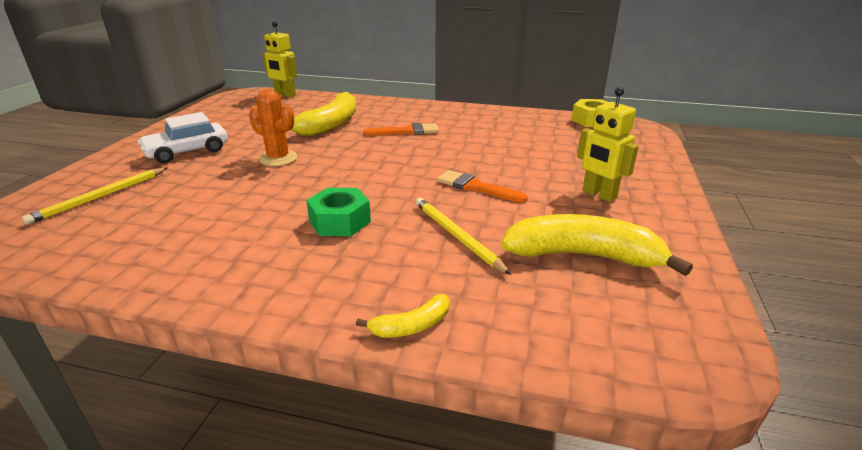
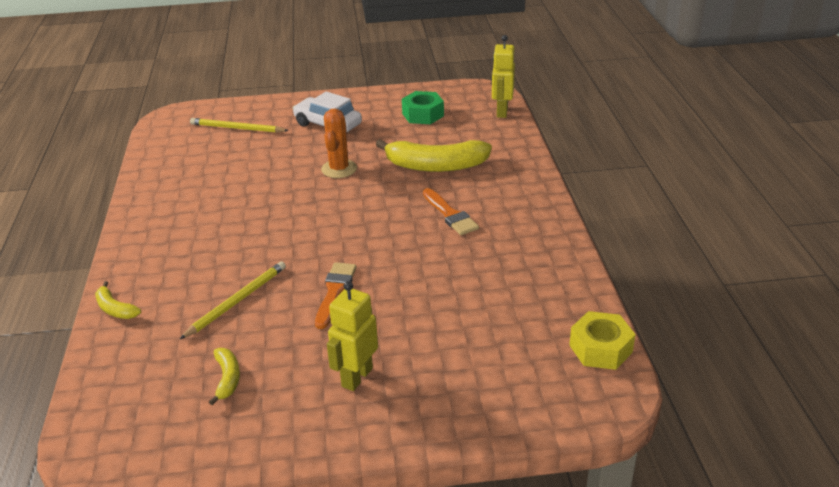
camera: 70 degrees right, 5 degrees up
(340, 221) = (240, 237): green nut -> green nut (423, 115)
(583, 255) = (227, 379): yellow banana -> yellow banana, size x0.48

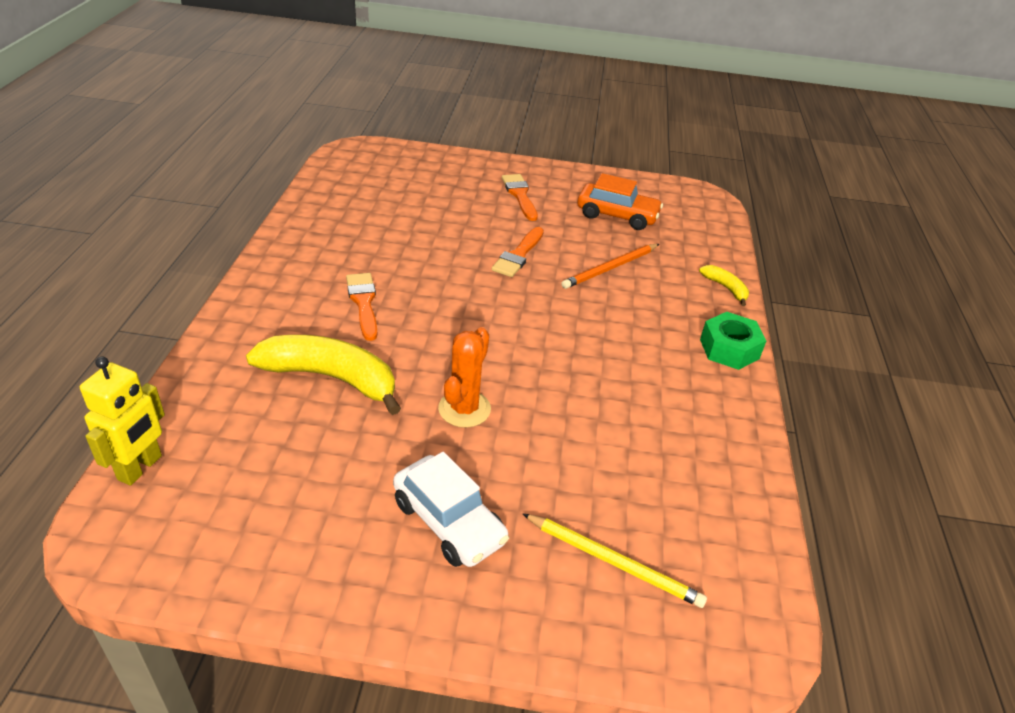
camera: 170 degrees left, 5 degrees up
(227, 379) = (617, 215): yellow banana -> orange car
(237, 301) = (610, 268): yellow pencil -> orange pencil
(356, 377) = (520, 195): yellow robot -> orange brush
(423, 115) = (273, 501): green nut -> green nut (729, 349)
(600, 348) = (333, 171): yellow nut -> none

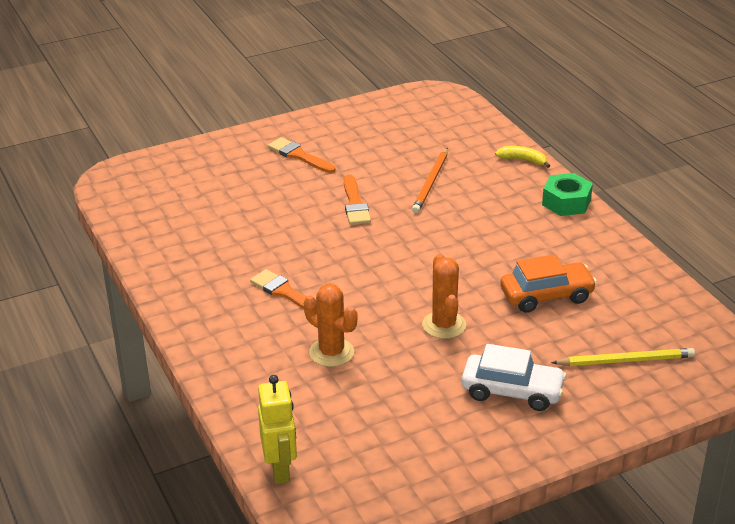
camera: 30 degrees left, 5 degrees down
(331, 378) = (331, 352): yellow banana -> orange cactus
(617, 215) = (391, 139): orange car -> orange car (546, 296)

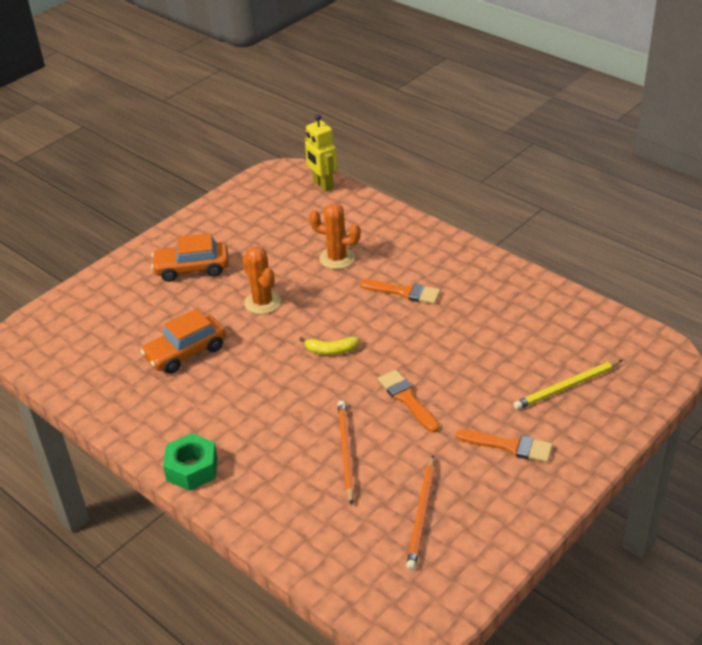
camera: 160 degrees right, 5 degrees up
(397, 136) = (422, 515): none -> orange pencil
(512, 391) = (192, 269): white car -> orange car
(523, 160) = (257, 520): yellow banana -> yellow banana (331, 350)
(625, 360) = (110, 315): yellow pencil -> yellow pencil (566, 387)

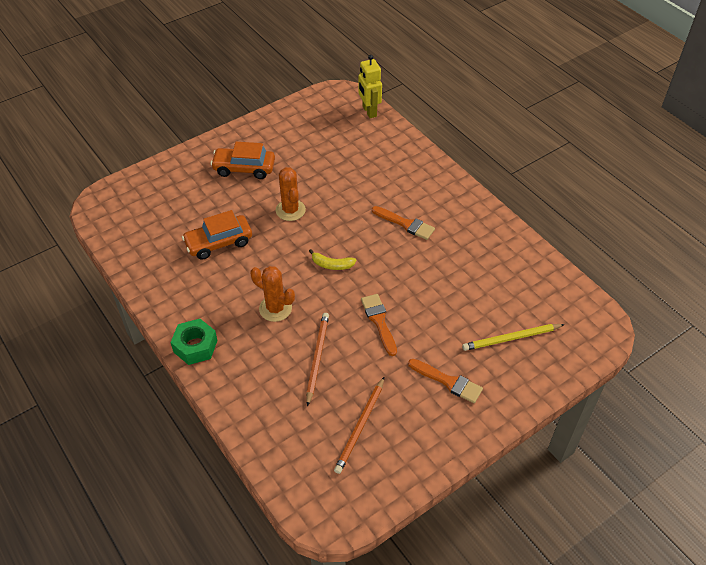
camera: 10 degrees right, 10 degrees up
(337, 258) = (361, 182): orange cactus -> orange cactus (275, 308)

